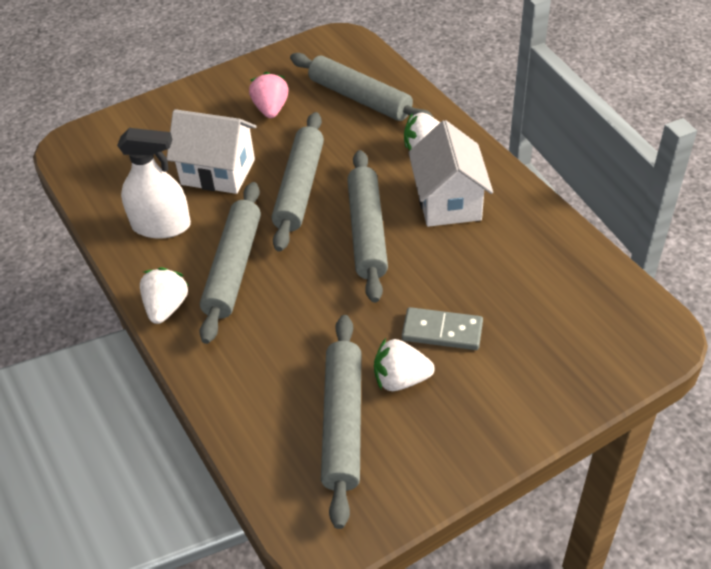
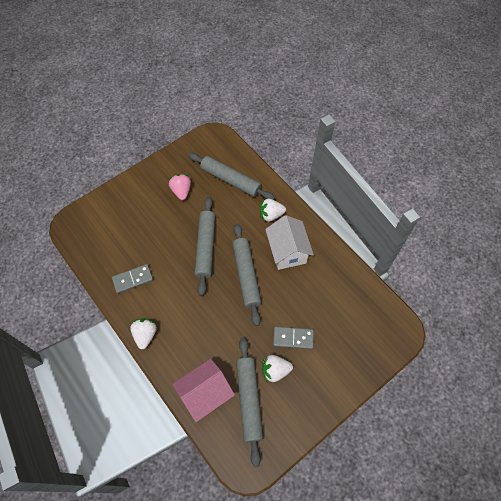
camera: 10 degrees left, 15 degrees up
(161, 226) = (133, 279): white spray bottle -> grey domino
(218, 172) = (158, 239): white house -> none
(233, 267) = (177, 305): grey rolling pin -> none
(260, 406) = (205, 394): none -> pink house

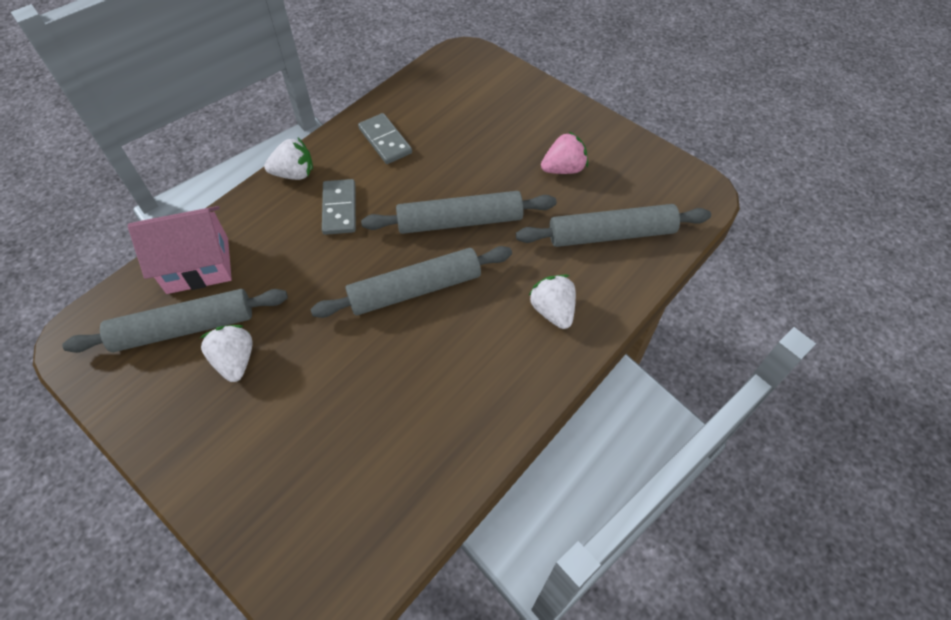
camera: 80 degrees right, 5 degrees down
(205, 394) = (198, 265): pink house -> pink house turned 60 degrees counterclockwise
(231, 180) = (611, 234): grey rolling pin -> grey rolling pin turned 60 degrees clockwise
(287, 251) = (477, 350): white house -> none
(293, 338) = (297, 382): grey domino -> grey domino (339, 209)

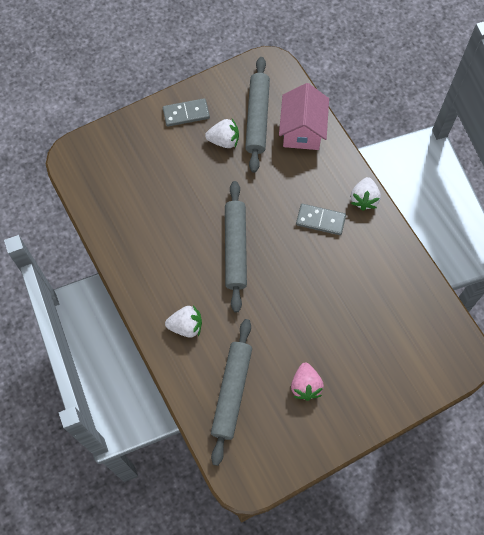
camera: 110 degrees right, 10 degrees up
(385, 141) = (378, 267): grey domino -> grey domino (186, 114)
(460, 221) = (281, 294): grey rolling pin -> none

